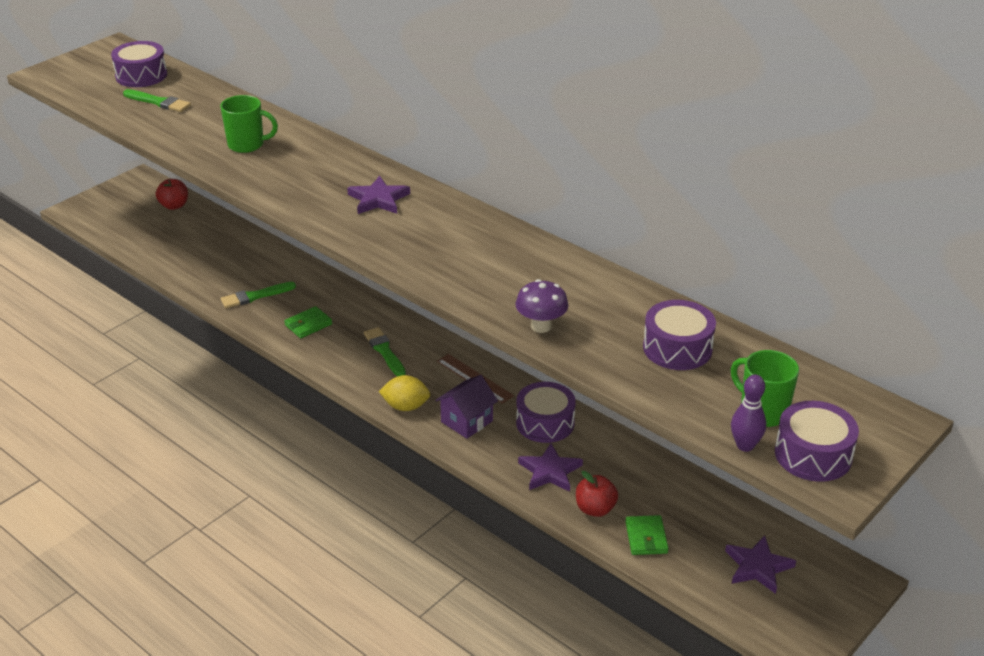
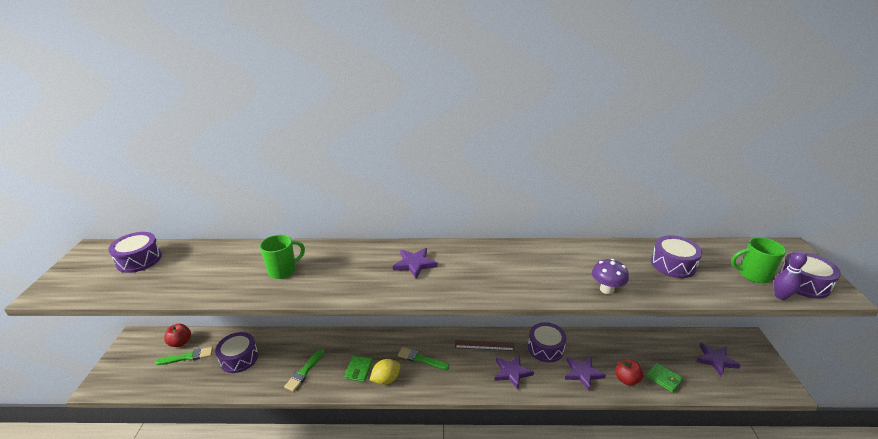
camera: 40 degrees left, 5 degrees down
(158, 102) = (177, 272): green brush -> green brush (187, 357)
(210, 250) = (239, 358): none -> purple drum
(405, 406) = (473, 385): yellow lemon -> yellow lemon (386, 379)
(467, 421) = (512, 372): purple house -> purple star

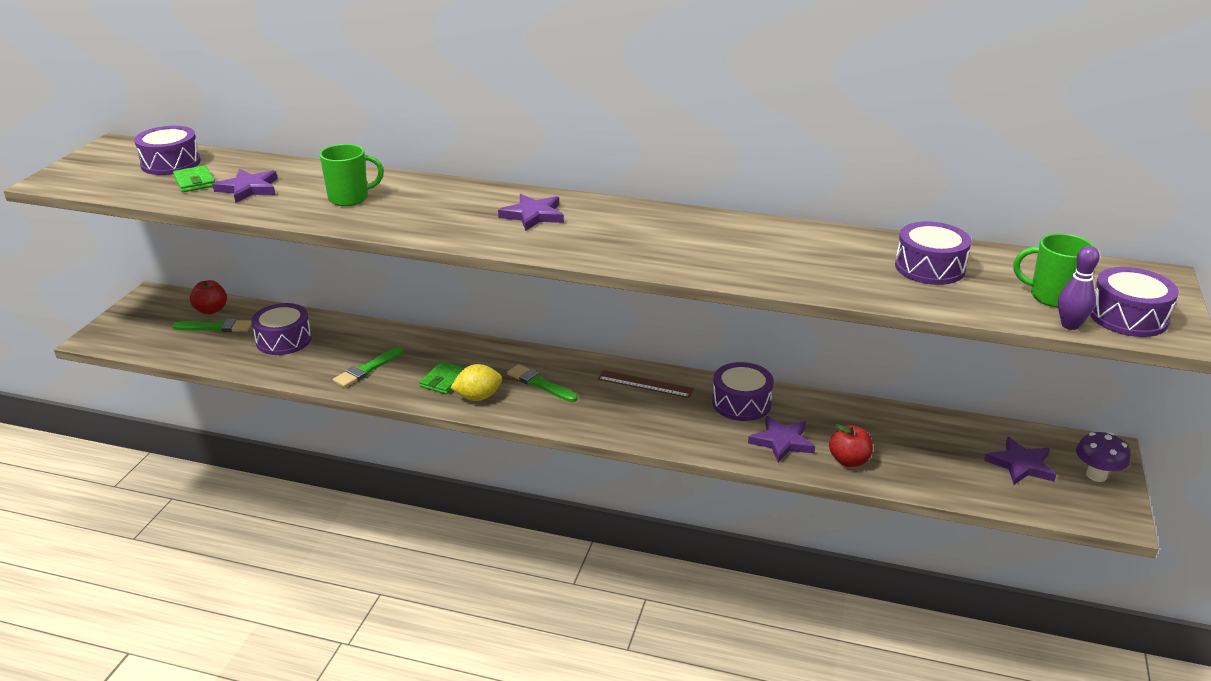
camera: 15 degrees right, 0 degrees up
(512, 372) = (670, 422): purple star -> purple star (248, 189)
(606, 289) = (797, 279): purple mushroom -> purple mushroom (1096, 475)
(664, 379) = (912, 470): green wallet -> green wallet (194, 182)

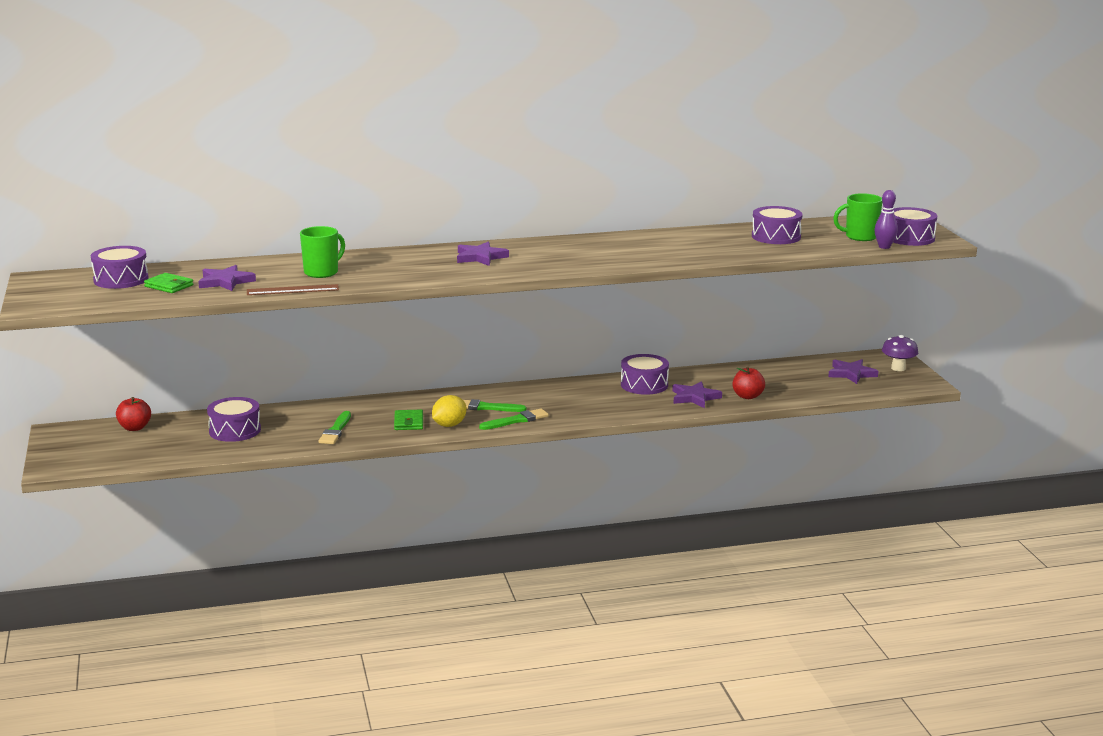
camera: 30 degrees left, 10 degrees down
(216, 327) = (158, 437): green brush -> green brush (516, 420)
(645, 384) = (564, 390): brown ruler -> brown ruler (292, 290)

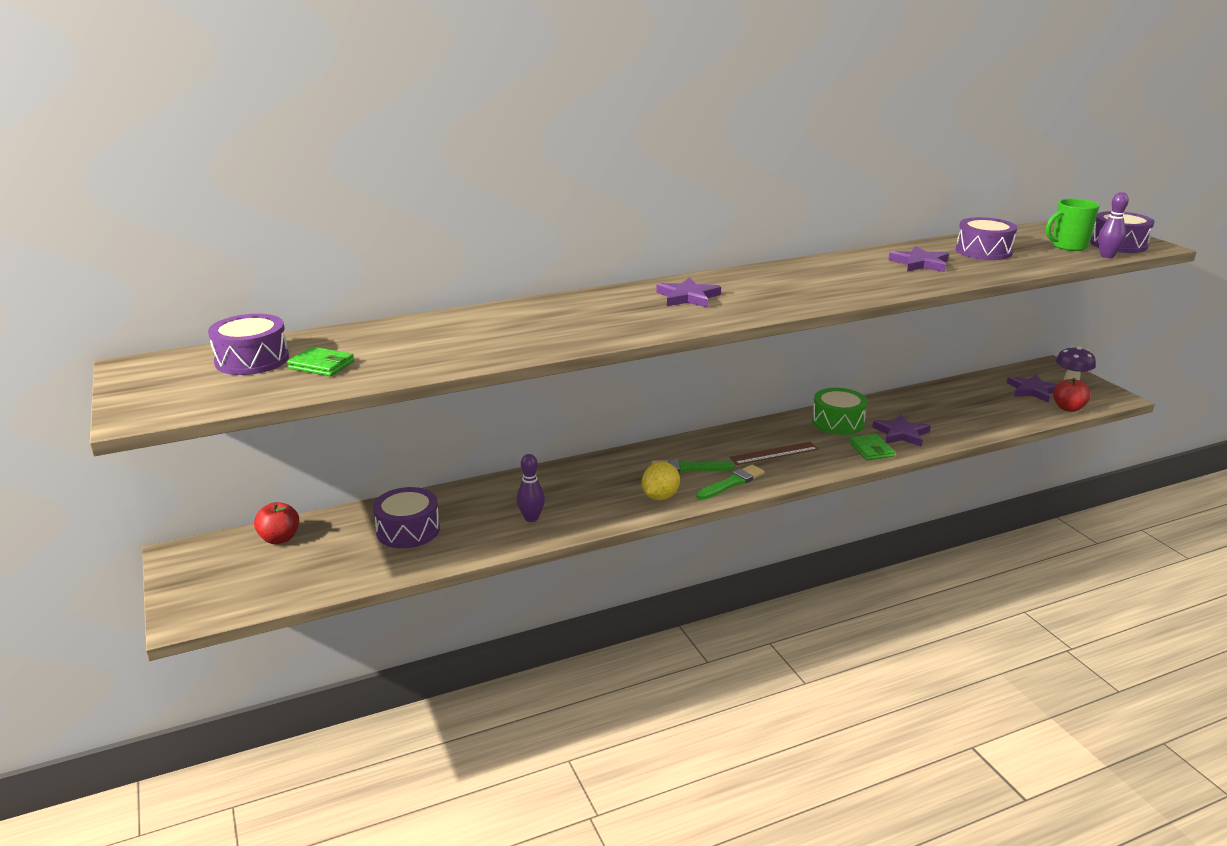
camera: 10 degrees left, 5 degrees up
(225, 282) = (395, 353): purple star -> purple star (920, 263)
(292, 290) = (490, 359): brown ruler -> brown ruler (774, 453)
(322, 272) = (512, 331): green mug -> none
(336, 430) = (531, 518): green brush -> purple bowling pin
(408, 422) = (611, 497): green wallet -> green wallet (871, 449)
(644, 385) = (838, 422): purple drum -> green drum
(747, 396) = (954, 427): red apple -> red apple (1068, 408)

